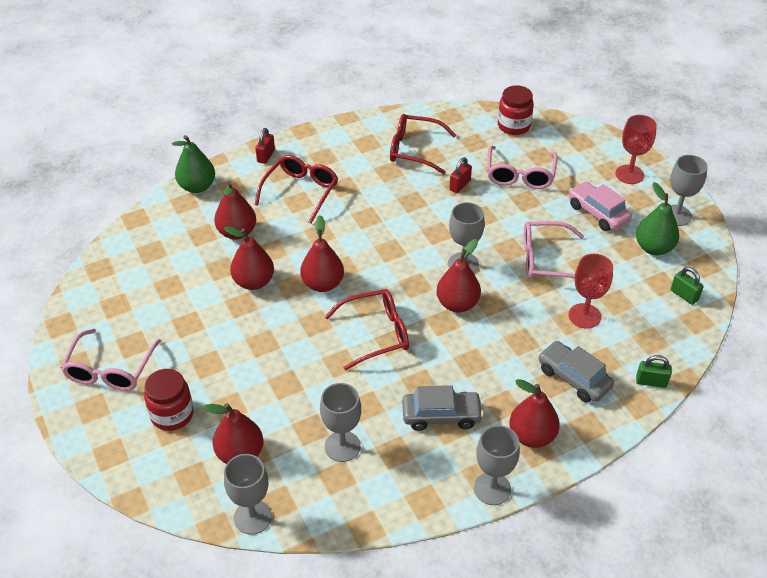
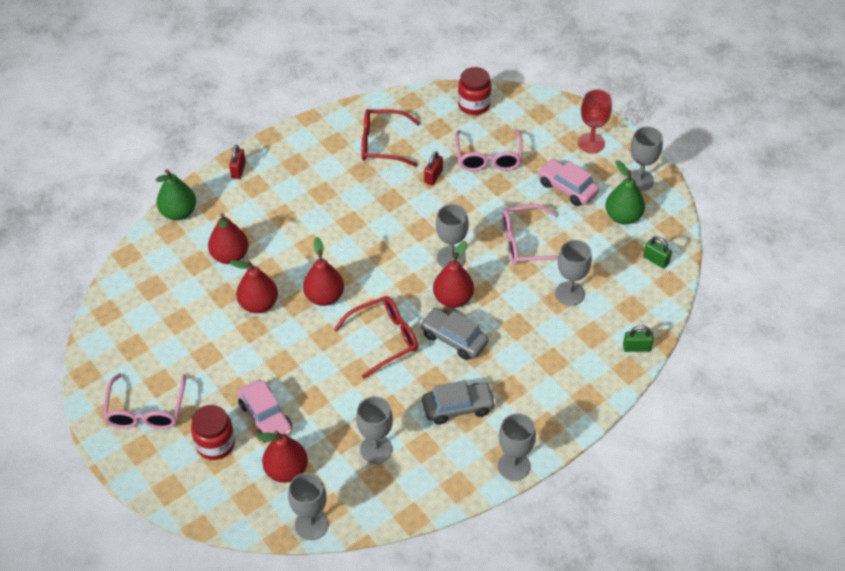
camera: 10 degrees left, 5 degrees up
(232, 395) = (266, 417): none -> pink car
(301, 191) = (282, 204): red glasses -> none
(532, 436) = (540, 413): red pear -> none
(573, 378) = (568, 354): grey car -> grey car (454, 339)
(584, 316) = (570, 293): red goblet -> grey goblet

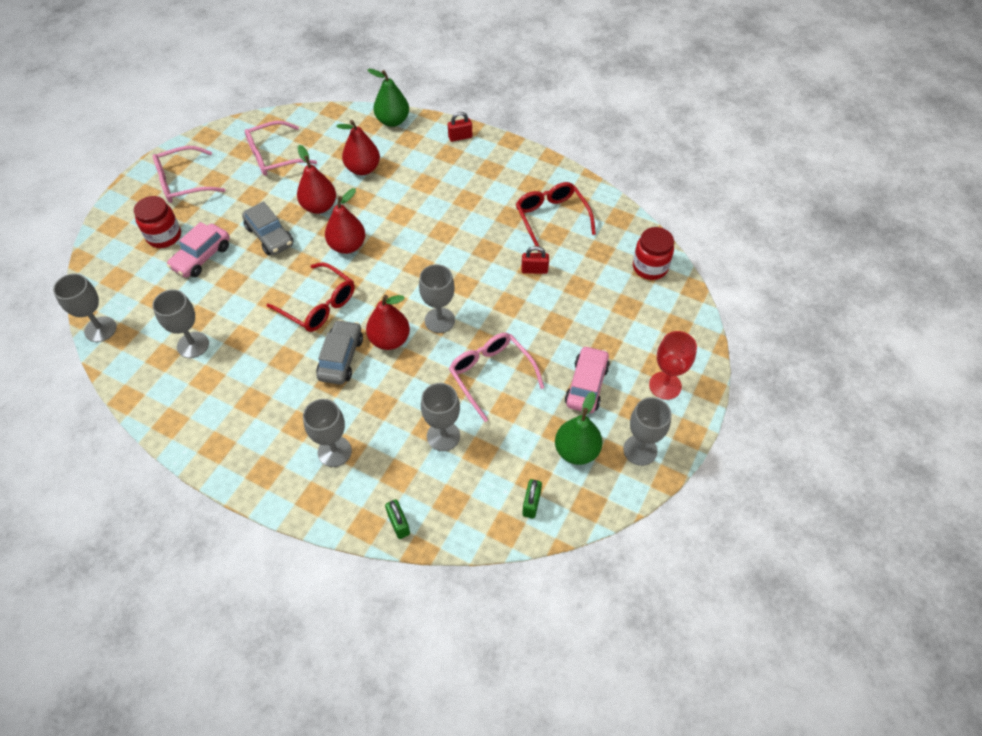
camera: 65 degrees right, 5 degrees up
(286, 470) = (151, 291): red pear -> none
(458, 407) = (261, 390): grey car -> grey car (270, 236)
(488, 158) = (586, 304): pink glasses -> pink glasses (274, 156)
(514, 466) = (207, 460): grey goblet -> grey goblet (334, 451)

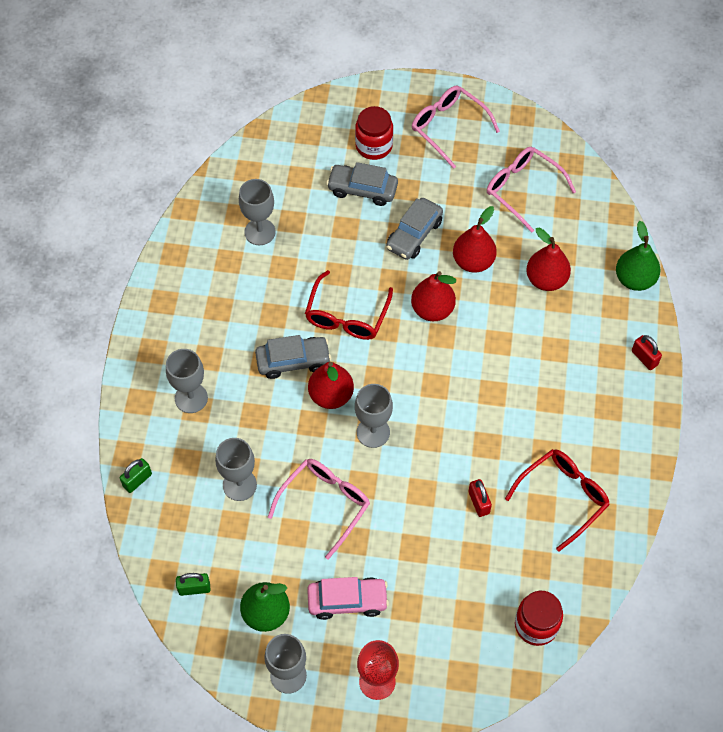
camera: 70 degrees right, 5 degrees up
(100, 329) = (248, 152): grey goblet -> none
(202, 257) = (362, 189): pink car -> grey car

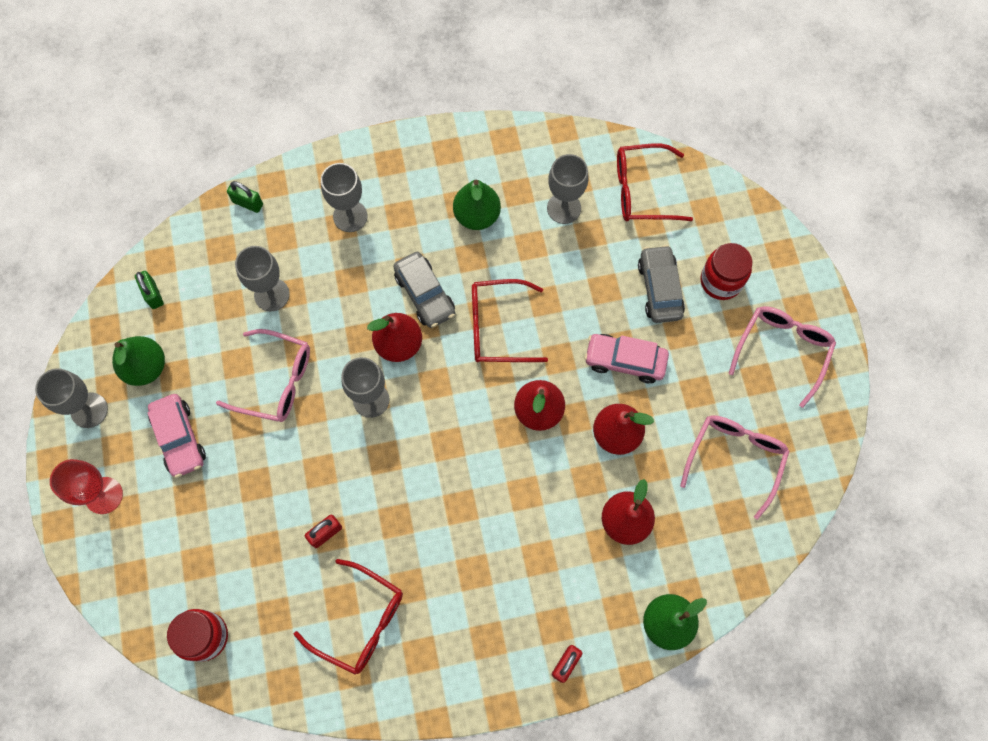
camera: 70 degrees right, 10 degrees up
(237, 298) = (477, 216): none -> green pear
(270, 171) = (642, 190): none -> red glasses
(414, 234) = (625, 361): grey car -> pink car

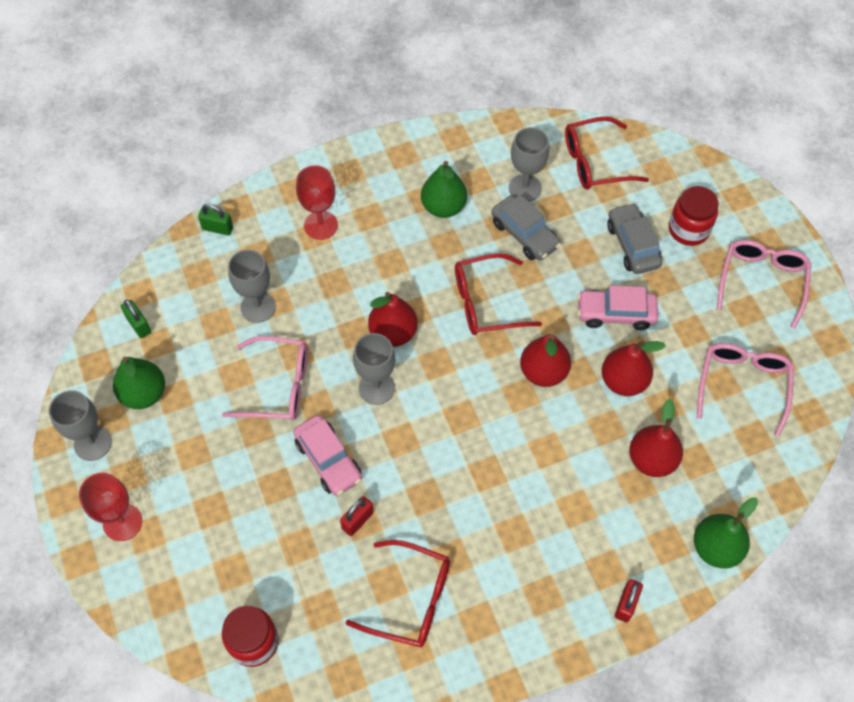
camera: 10 degrees left, 10 degrees down
(179, 438) = (191, 455): pink car -> pink car (328, 460)
(350, 216) = (321, 225): grey goblet -> red goblet
(425, 294) = (409, 284): grey car -> grey car (525, 234)

